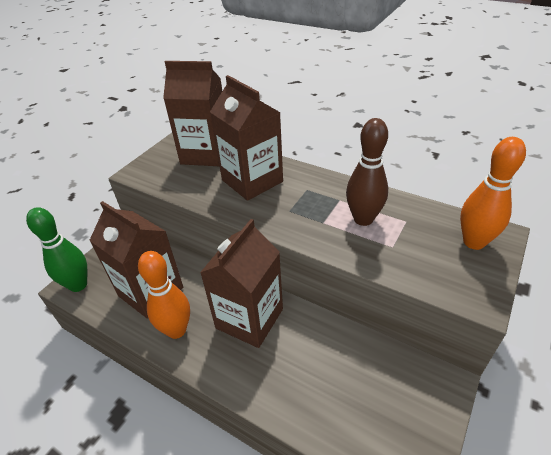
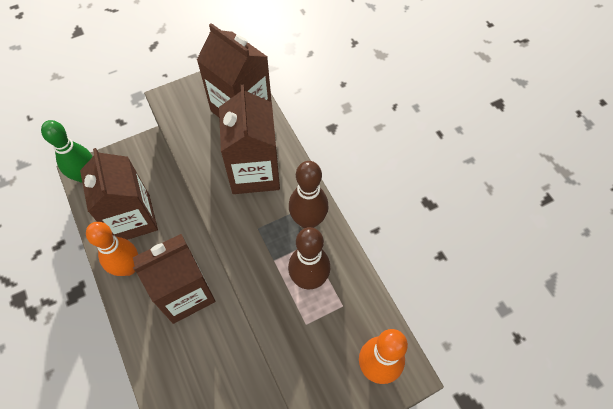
camera: 30 degrees right, 20 degrees up
(324, 188) = (308, 221): none -> brown bowling pin

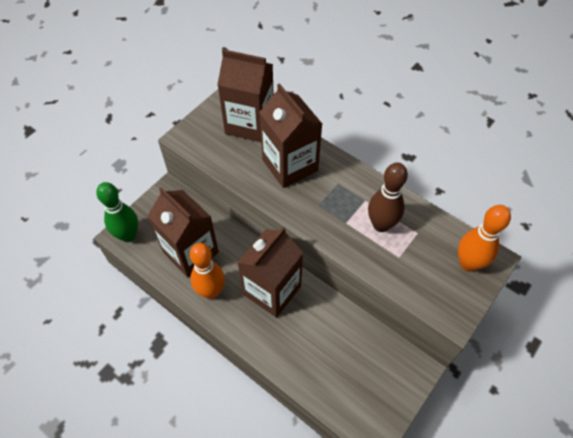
camera: 25 degrees left, 5 degrees down
(308, 221) = (354, 184): brown bowling pin -> none

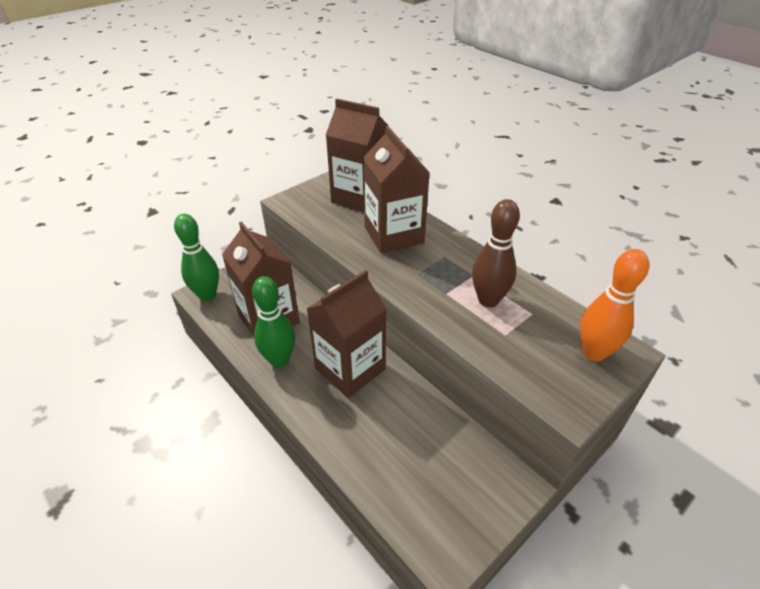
camera: 10 degrees right, 15 degrees down
(211, 291) = (279, 360): orange bowling pin -> green bowling pin

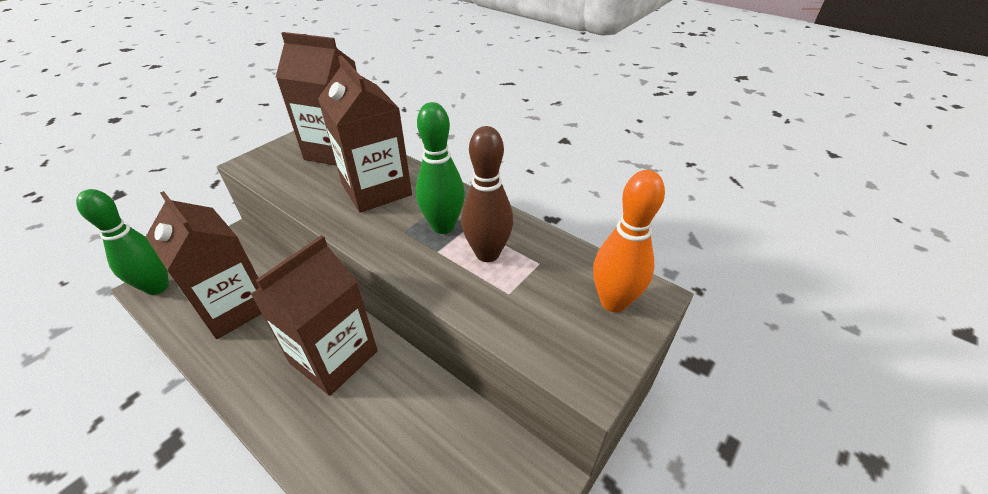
camera: 10 degrees left, 0 degrees up
(279, 360) = (244, 358): green bowling pin -> green bowling pin (443, 226)

